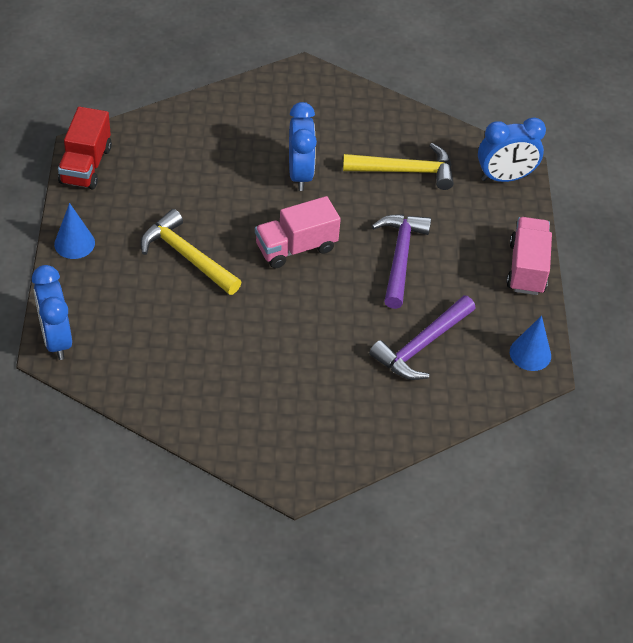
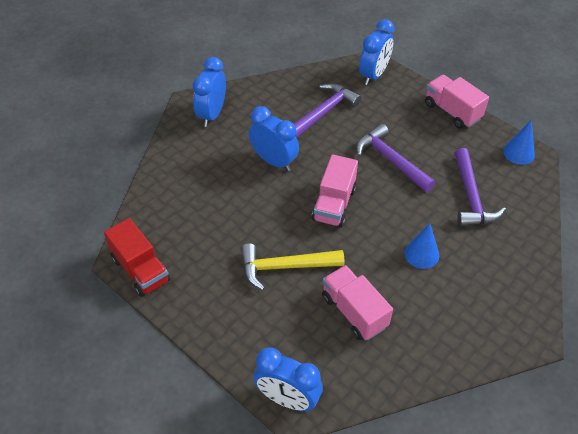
camera: 45 degrees left, 0 degrees up
(74, 243) = (207, 326): blue cone -> blue cone (421, 254)
(188, 332) = (354, 312): none -> pink truck
(307, 95) = (212, 114): none -> blue clock
(405, 171) = (324, 112): yellow hammer -> purple hammer

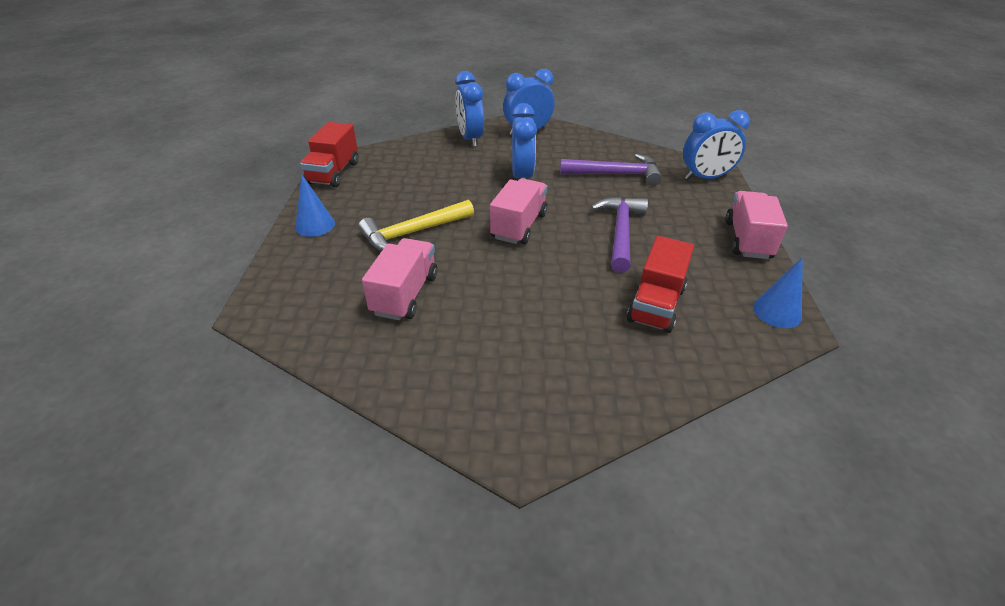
camera: 50 degrees right, 10 degrees down
(285, 267) = (413, 233): yellow hammer -> yellow hammer turned 75 degrees counterclockwise
(287, 399) = (263, 301): blue clock -> blue clock (470, 139)
(334, 204) = (519, 226): pink truck -> pink truck turned 135 degrees clockwise
(421, 254) = (530, 305): blue cone -> blue cone (315, 225)
(471, 197) = (656, 305): purple hammer -> red truck

